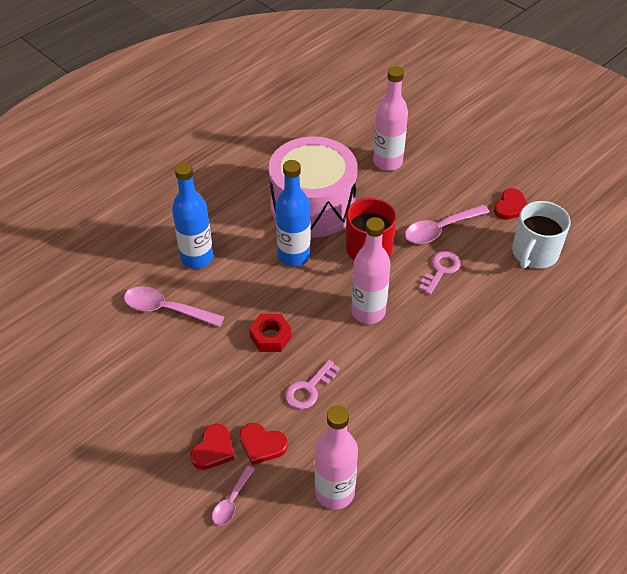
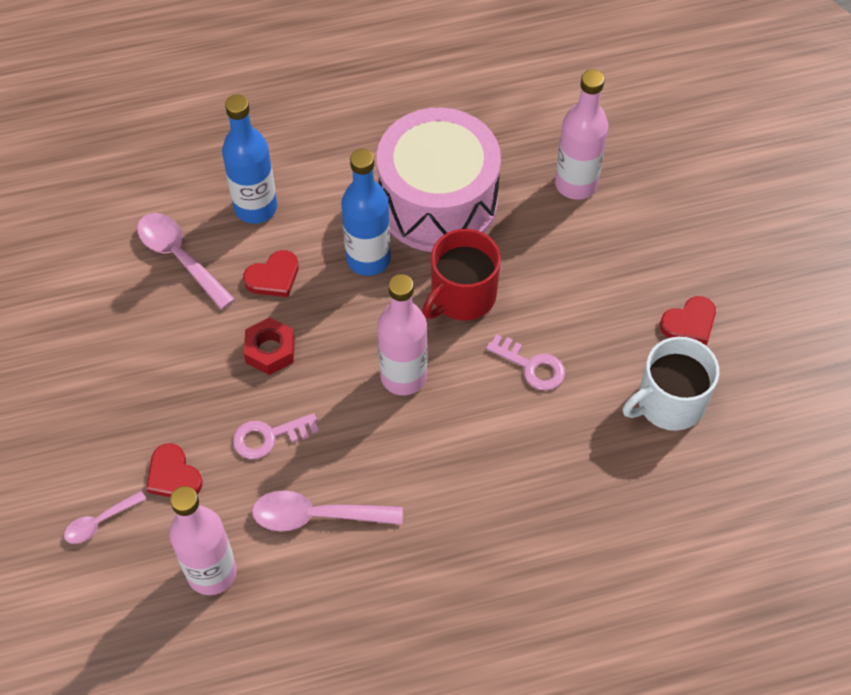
camera: 30 degrees right, 10 degrees up
(213, 449) = (120, 453): red heart -> red heart (273, 277)
(440, 229) = (572, 310): pink spoon -> pink spoon (316, 516)
(440, 270) = (531, 366): pink key -> pink key turned 60 degrees clockwise

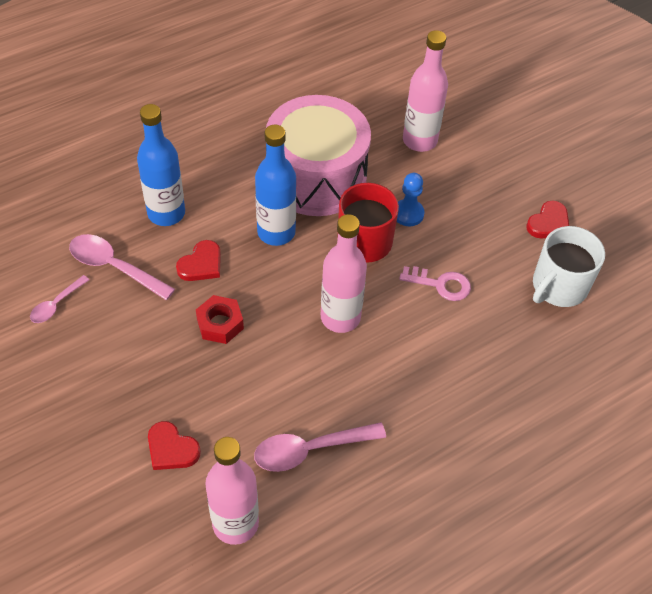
camera: 20 degrees left, 5 degrees down
(99, 522) = (118, 507): pink spoon -> pink spoon (56, 304)
(269, 437) = (244, 395): pink key -> none
(527, 272) = (408, 214): none -> blue pawn

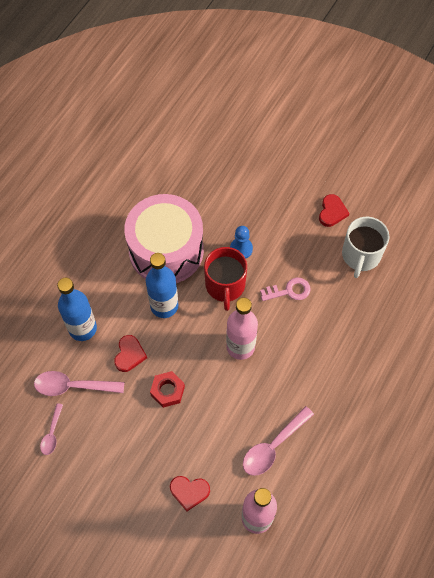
camera: 25 degrees left, 10 degrees up
(419, 140) = (218, 188): pink bottle -> none

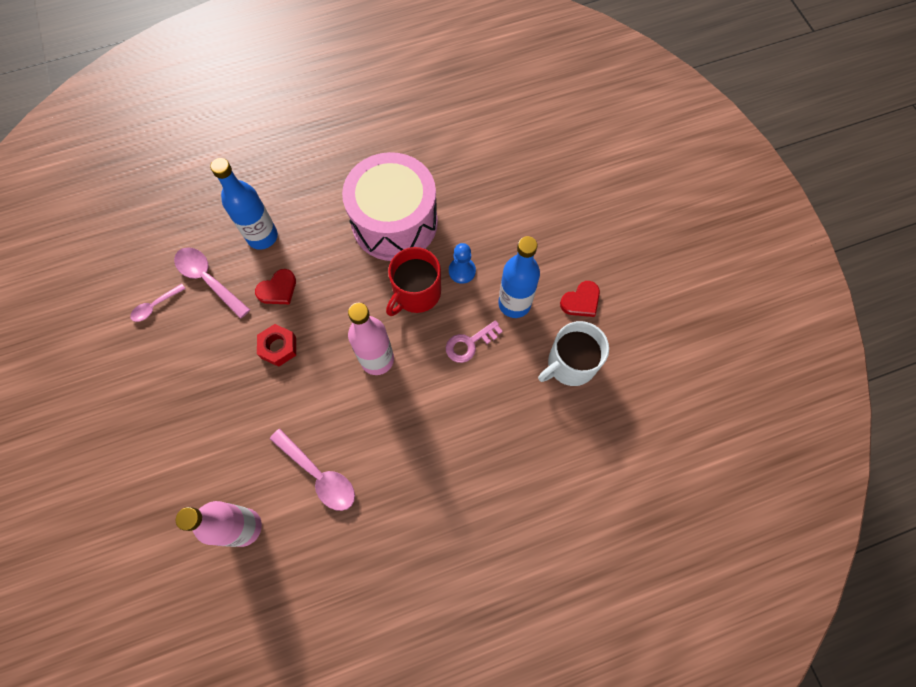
camera: 40 degrees right, 5 degrees up
(164, 306) = (346, 270): blue bottle -> blue bottle (514, 304)
(189, 492) = (212, 452): red heart -> none
(273, 446) = (319, 475): pink spoon -> pink spoon turned 135 degrees counterclockwise
(289, 291) = (469, 343): pink key -> pink key turned 120 degrees clockwise

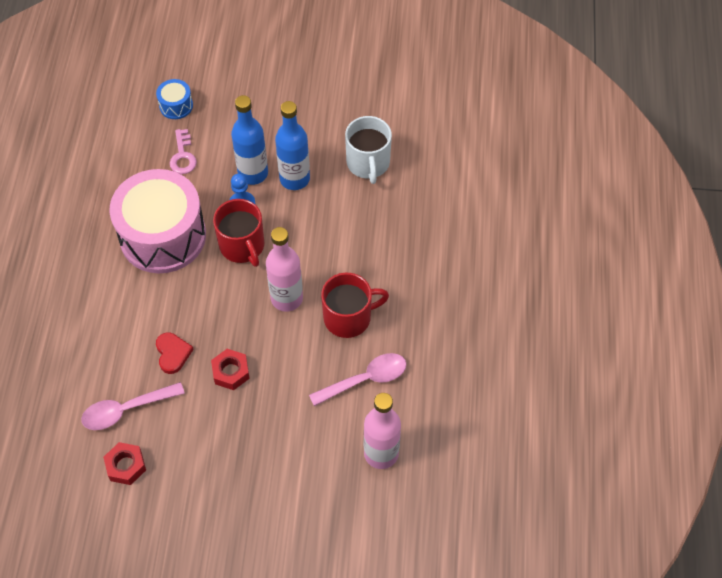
camera: 65 degrees left, 10 degrees down
(155, 306) = (126, 466): pink spoon -> red nut
(262, 236) = (109, 348): blue bottle -> blue bottle (253, 173)
(381, 427) = (349, 317): none -> red mug
(469, 343) = (311, 225): pink key -> pink key (183, 156)
(540, 164) = (176, 106): none -> blue drum
(581, 301) = (319, 132): red heart -> none

